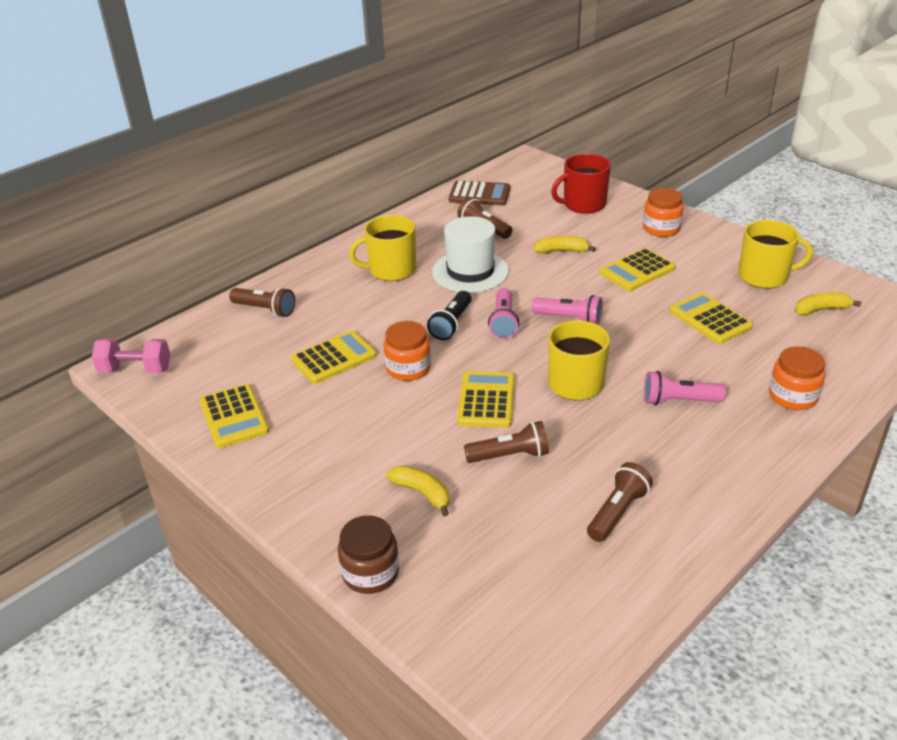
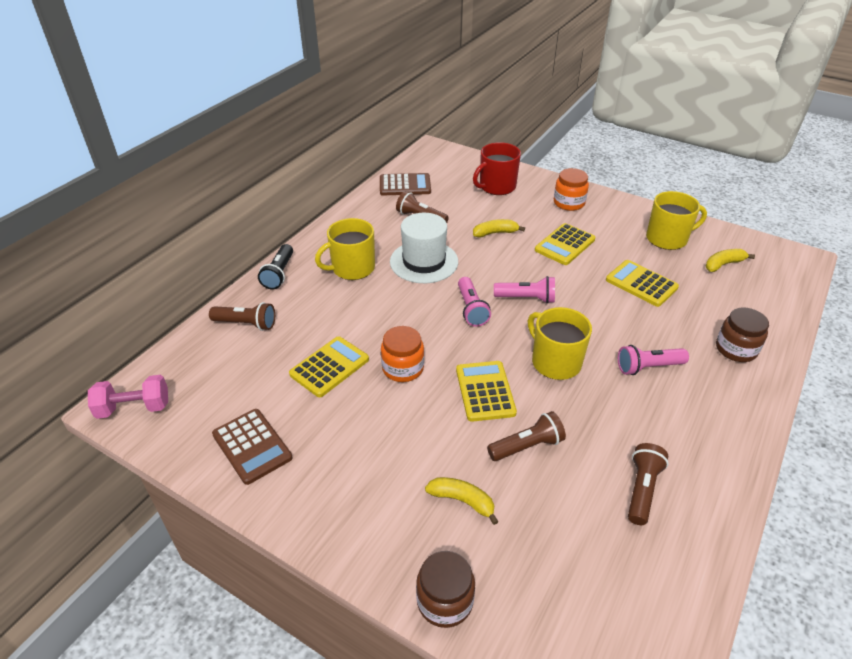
camera: 15 degrees left, 5 degrees up
(234, 417) = (252, 446): yellow calculator -> brown calculator
(451, 324) = (426, 317): black flashlight -> black flashlight (279, 274)
(792, 396) = (736, 349): orange jar -> brown jar

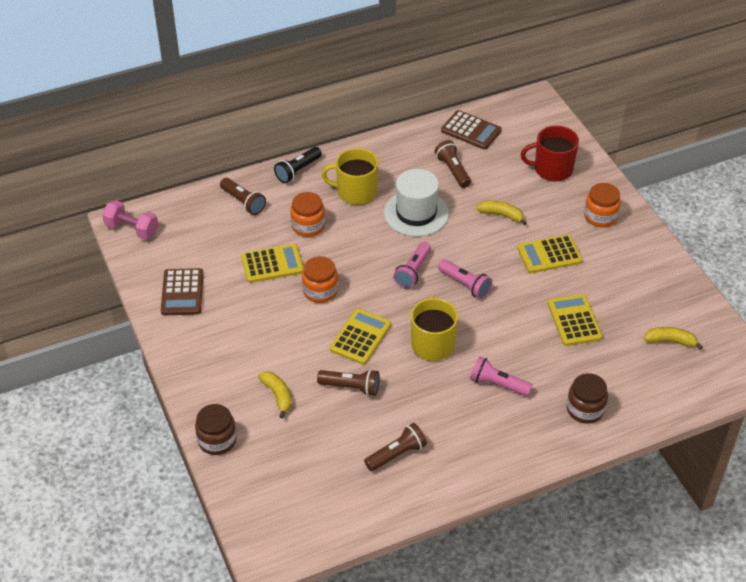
camera: 35 degrees right, 5 degrees up
(334, 316) = (308, 226): none -> orange jar
(667, 238) = (650, 294): yellow mug -> none

